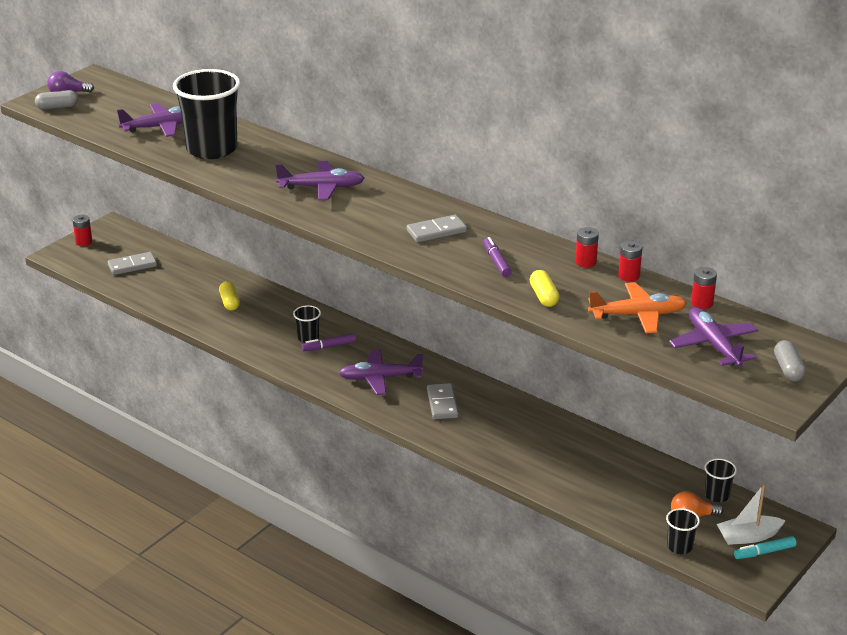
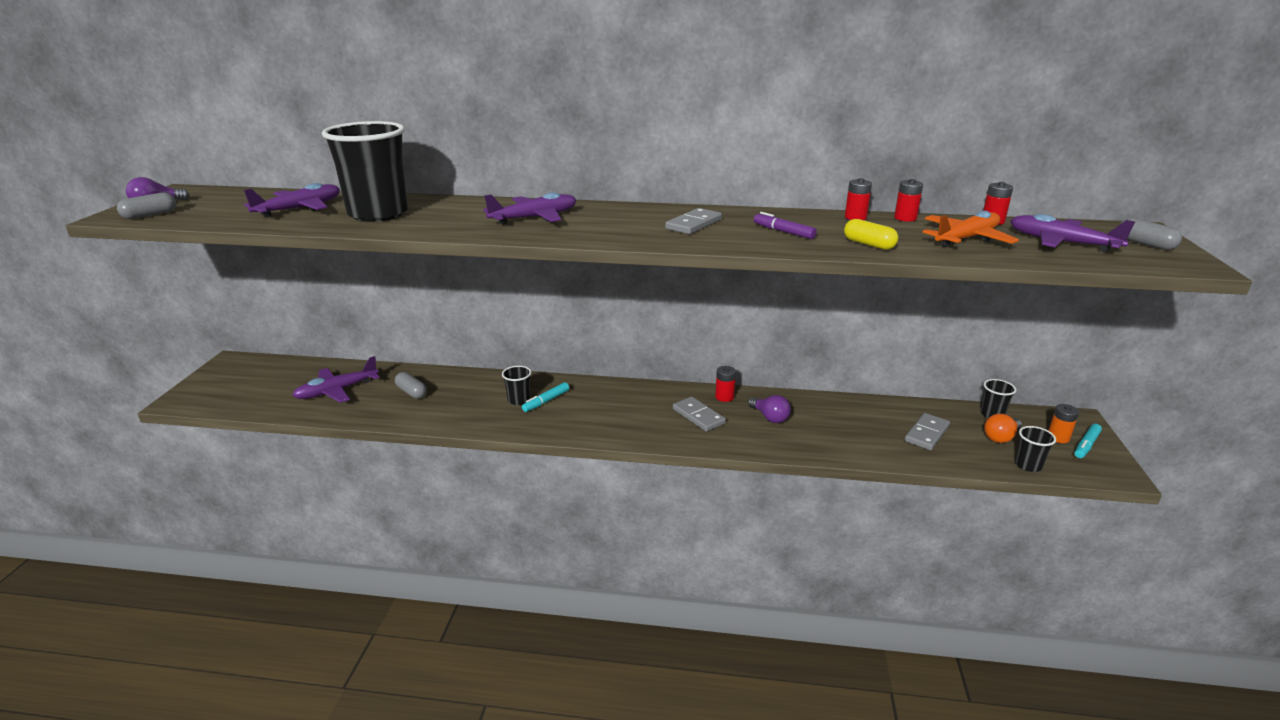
camera: 30 degrees left, 5 degrees down
(84, 242) = (205, 382): red battery -> red battery (724, 397)
(132, 265) = (278, 388): grey domino -> grey domino (926, 434)
(229, 302) = (411, 392): yellow capsule -> grey capsule
(329, 346) = (546, 401): purple marker -> turquoise marker
(380, 378) = (621, 413): purple plane -> purple plane (337, 391)
(503, 426) = (770, 417): none -> purple light bulb
(748, 536) = (1058, 437): white boat -> orange battery

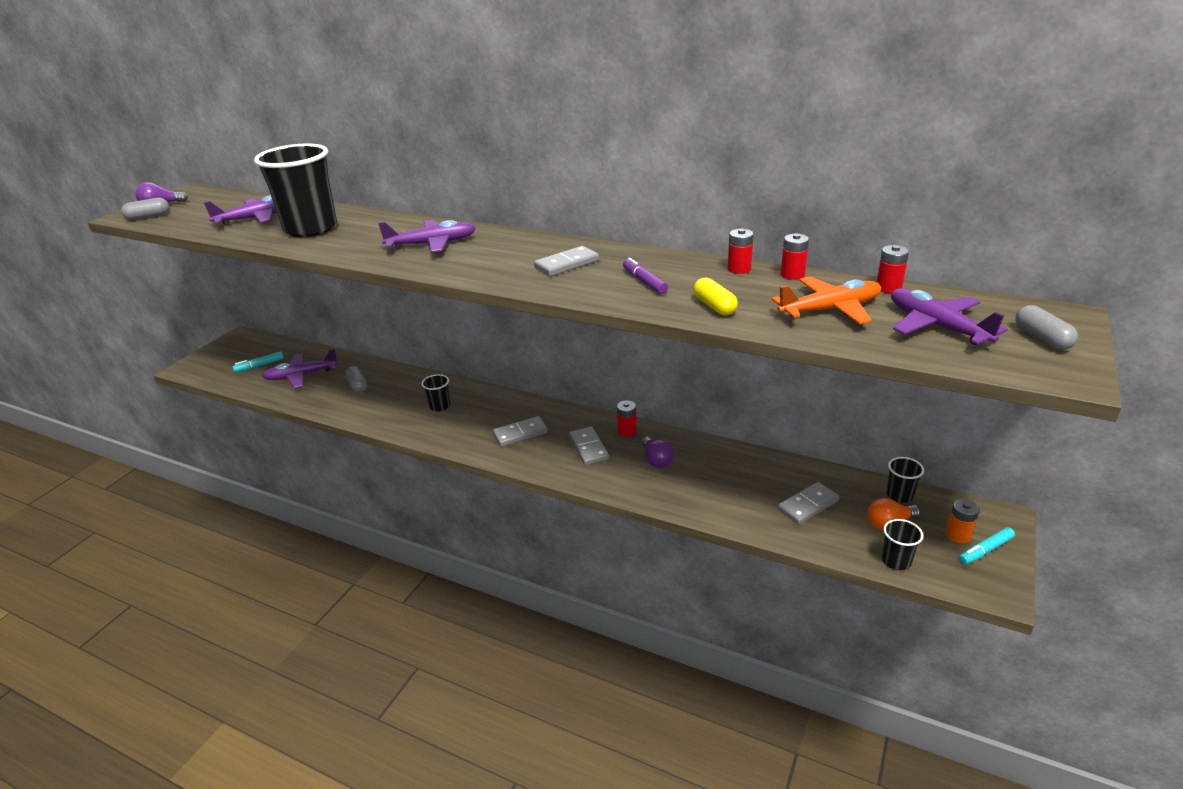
camera: 20 degrees right, 5 degrees up
(546, 401) = (462, 411): turquoise marker -> turquoise marker (259, 365)
(621, 413) = (520, 433): none -> grey domino

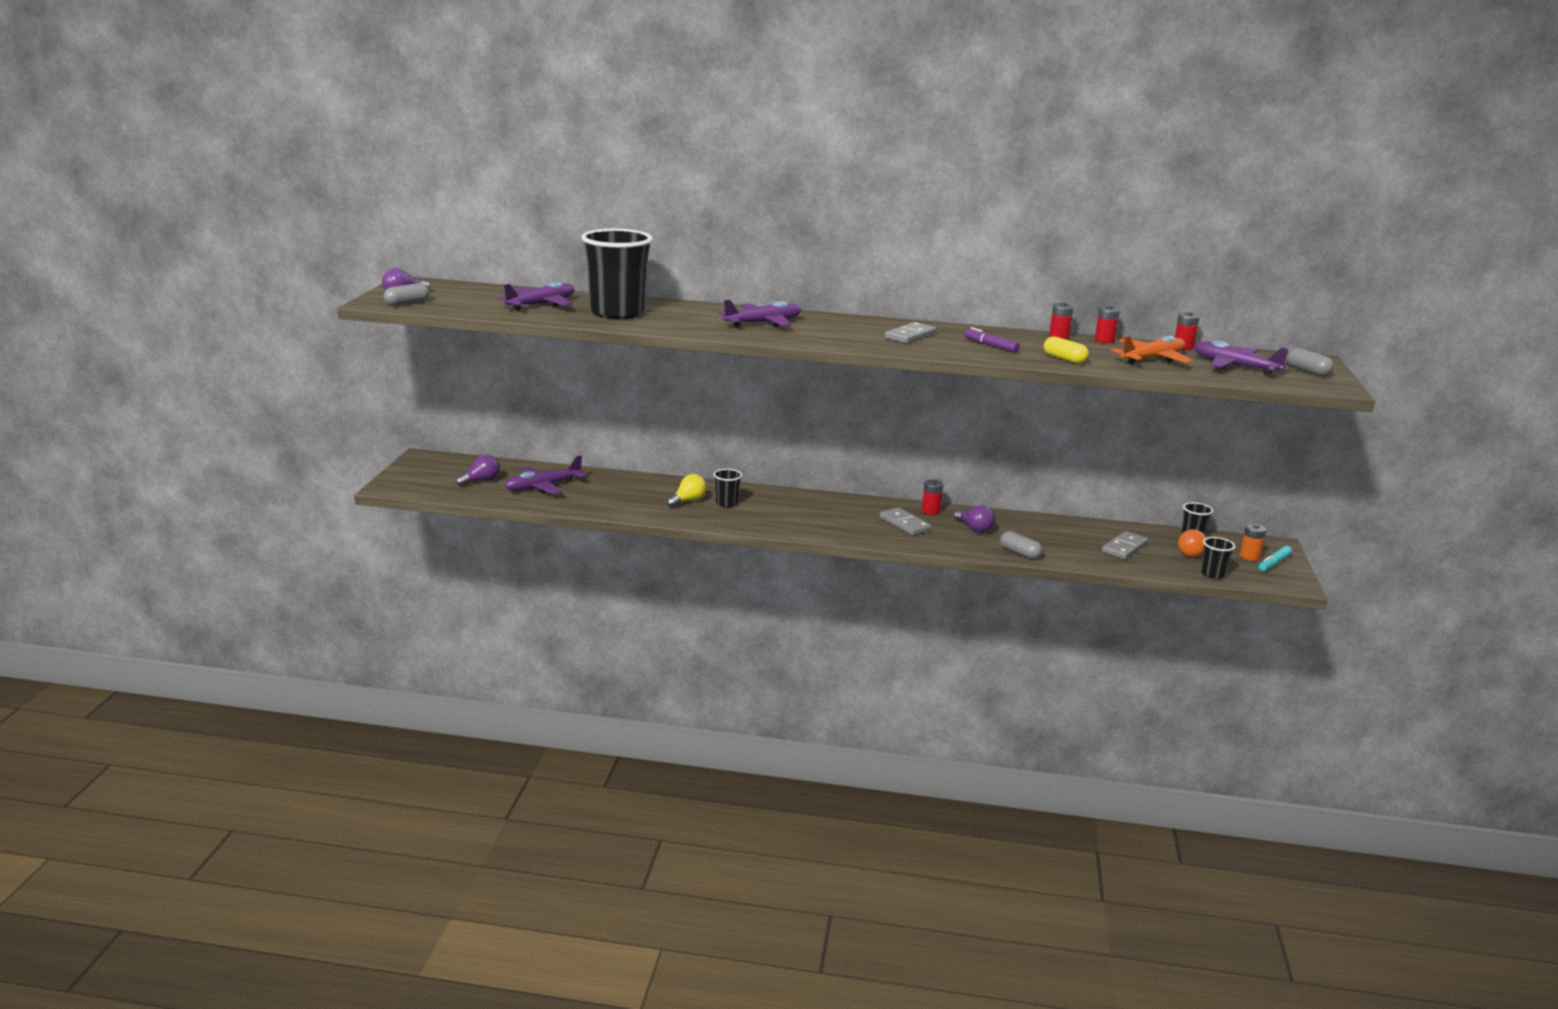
camera: 20 degrees left, 10 degrees down
(259, 365) = (481, 481): turquoise marker -> purple light bulb
(358, 385) = (618, 492): grey capsule -> grey capsule (1019, 553)
(408, 401) = (688, 501): none -> yellow light bulb
(520, 433) = (829, 518): grey domino -> none

